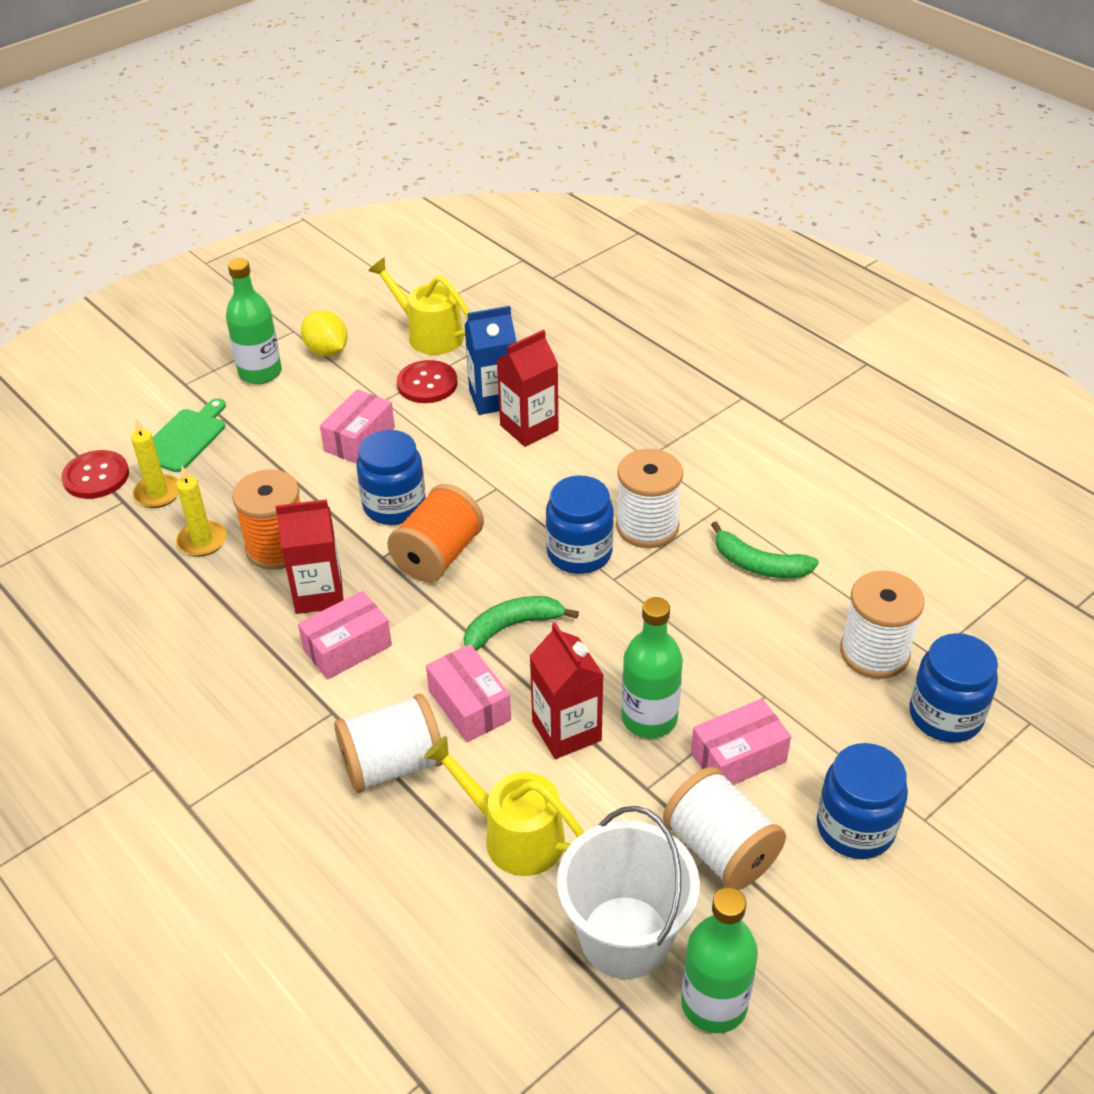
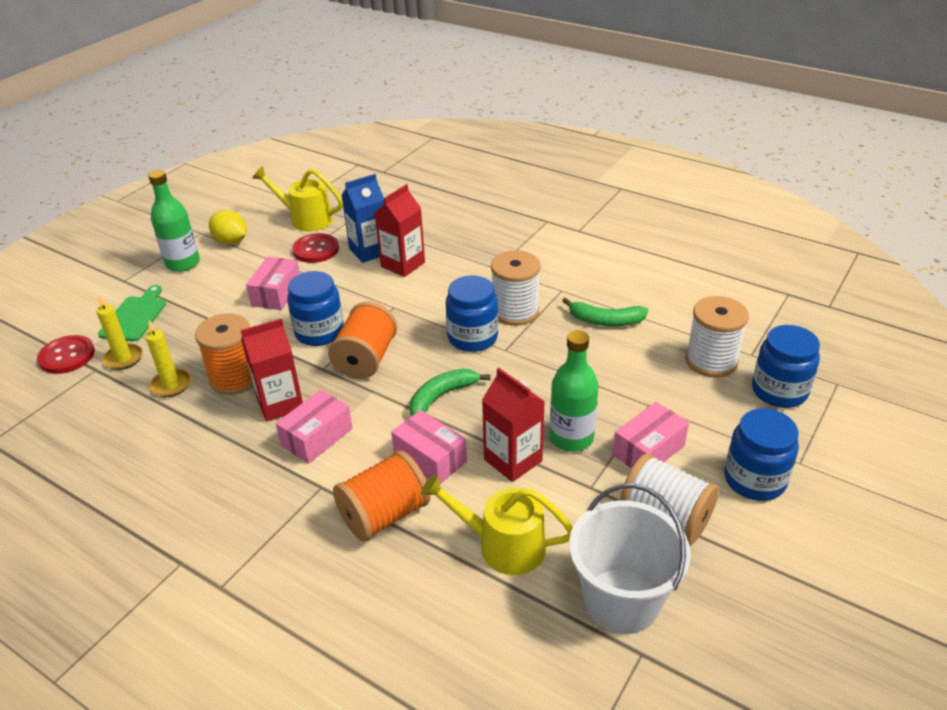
camera: 15 degrees left, 5 degrees down
(393, 765) = (384, 515): white spool -> orange spool
(714, 1004) = (712, 634): green bottle -> none

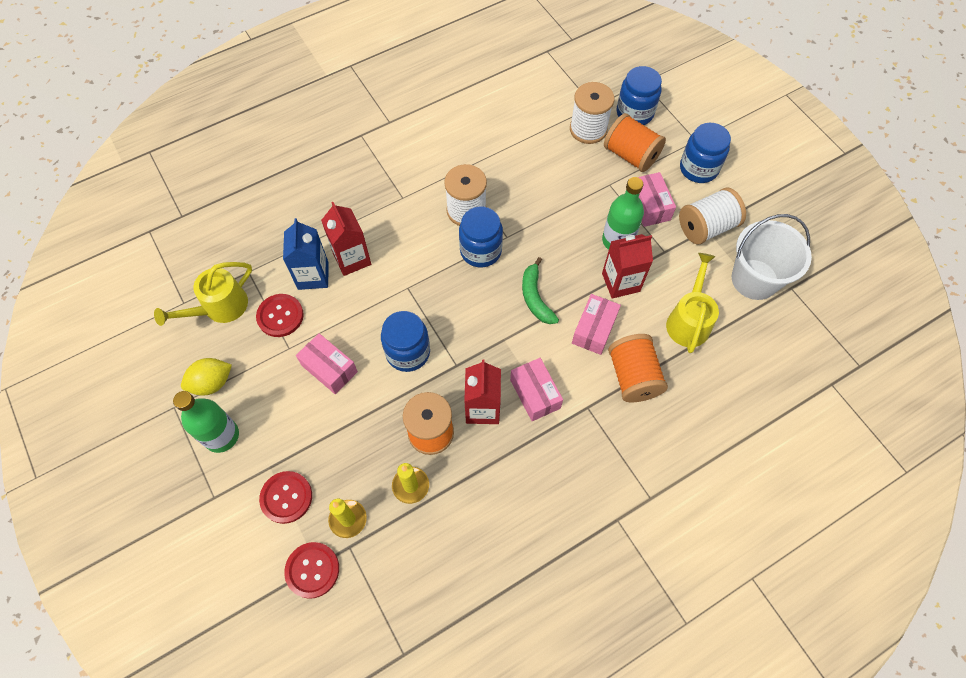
camera: 65 degrees left, 25 degrees up
(135, 317) = (286, 497): green cutting board -> red button
(366, 359) = (463, 331): orange spool -> orange spool (631, 155)
(430, 458) = (594, 329): pink box -> pink box turned 45 degrees counterclockwise
(502, 545) = (689, 320): yellow watering can -> yellow watering can turned 150 degrees clockwise
(605, 321) = (512, 163): green banana -> none

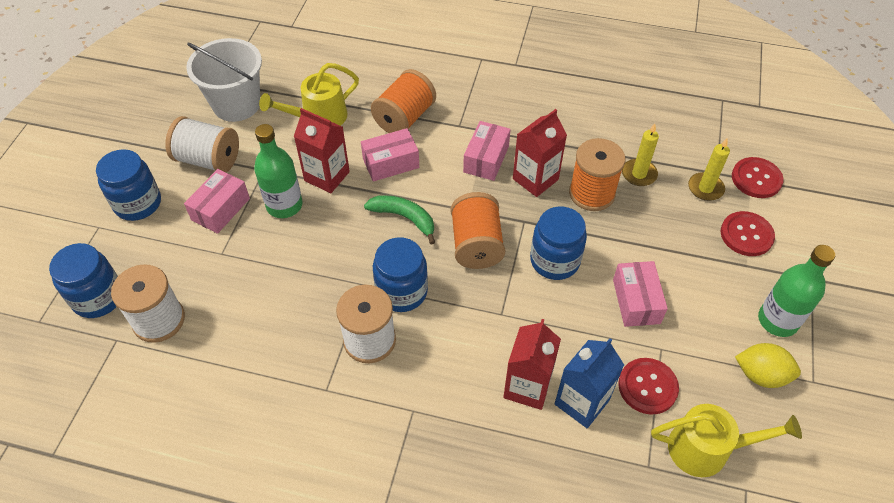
camera: 135 degrees left, 10 degrees down
(535, 297) = (404, 218): green banana -> green banana turned 90 degrees counterclockwise
(631, 155) = (166, 262): orange spool -> orange spool (476, 244)

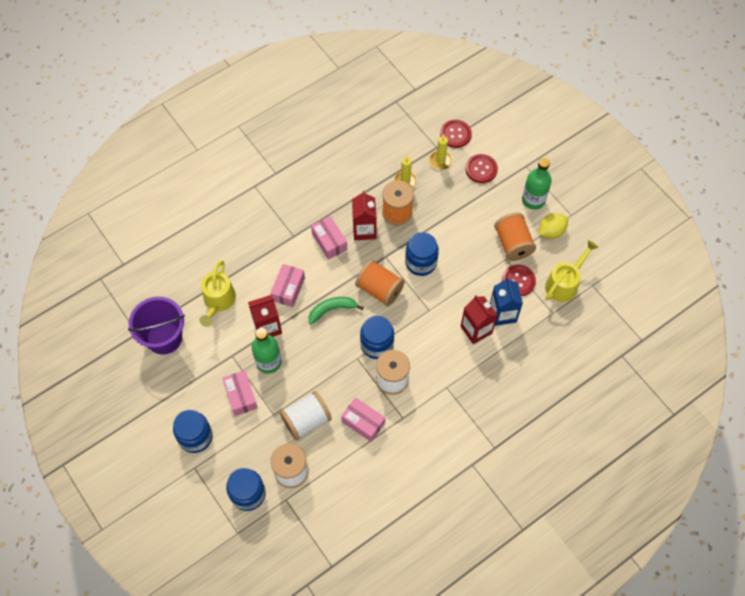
camera: 50 degrees left, 10 degrees up
(208, 160) = (196, 380): white spool -> white spool (306, 420)
(236, 104) = (164, 338): white bucket -> purple bucket
(404, 118) = (261, 258): orange spool -> orange spool (513, 244)
(636, 301) = (473, 247): pink box -> pink box (363, 422)

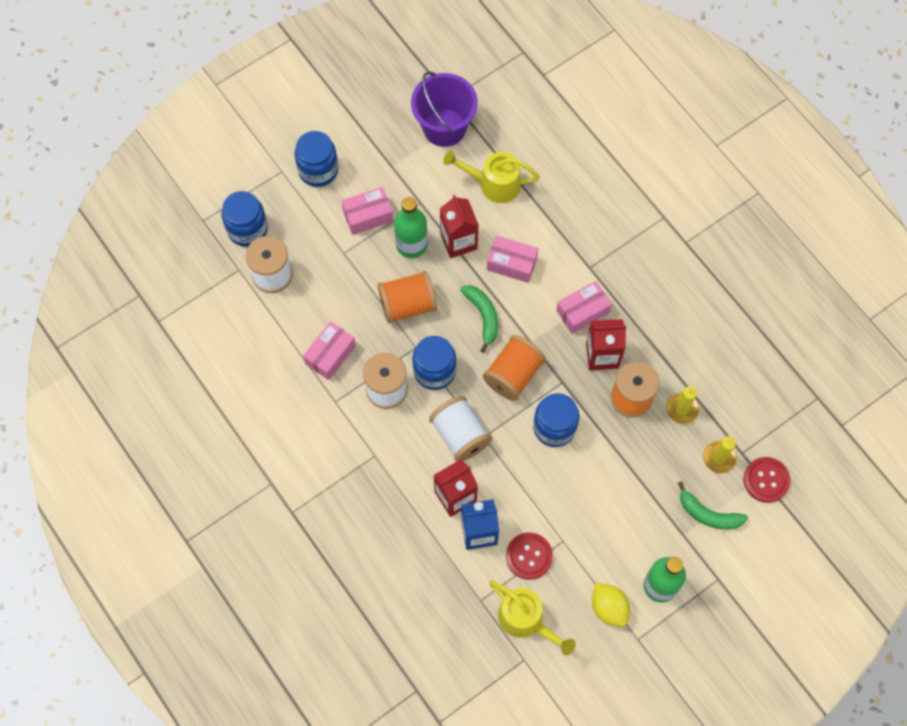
camera: 90 degrees right, 5 degrees up
(306, 420) = (335, 290): white spool -> white spool (460, 435)
(481, 169) = (708, 514): red button -> green banana
(513, 244) = (587, 552): orange spool -> orange spool (407, 304)

